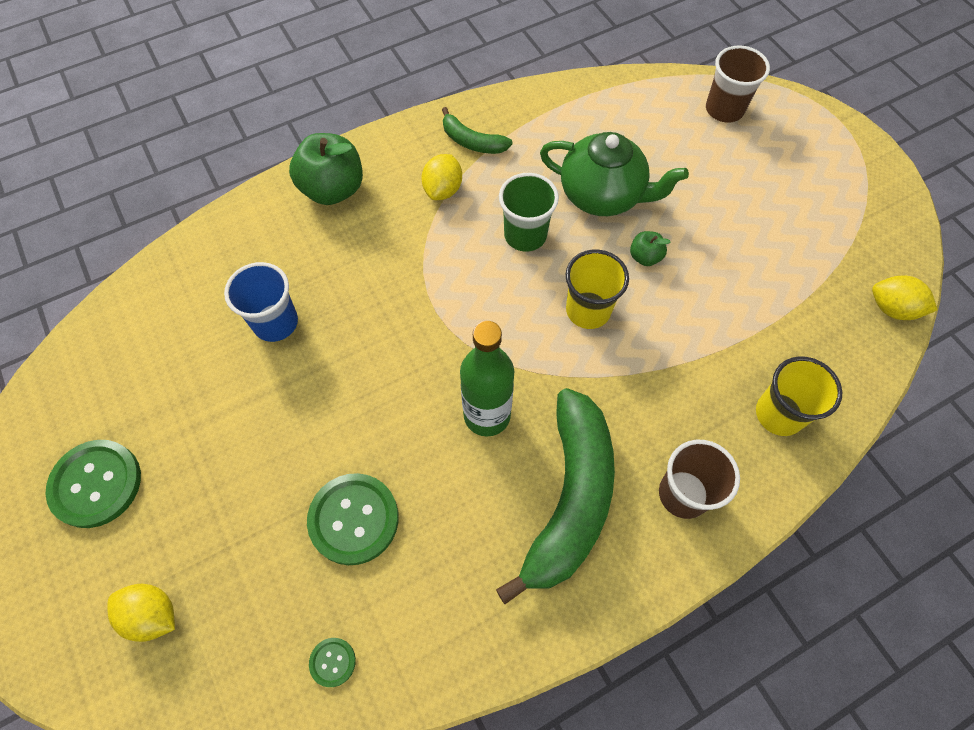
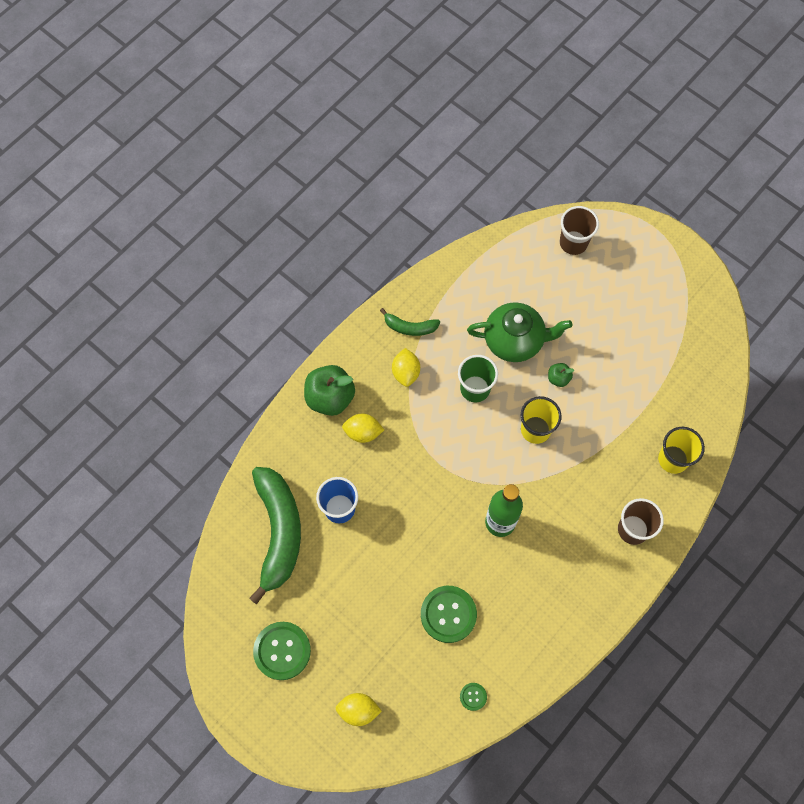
camera: 20 degrees left, 5 degrees up
(569, 499) = (569, 556): green banana -> green banana (278, 532)
(892, 309) = (722, 363): yellow lemon -> yellow lemon (363, 432)

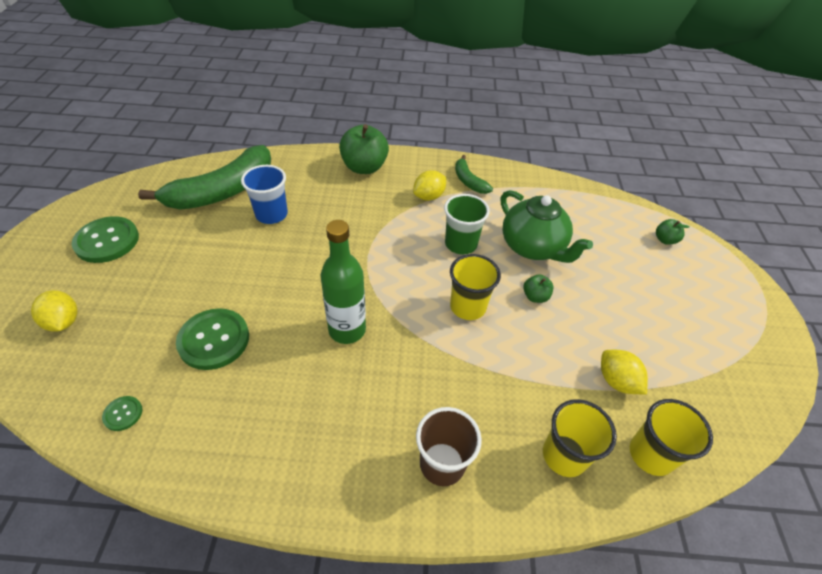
camera: 50 degrees right, 20 degrees down
(363, 432) = (352, 197): yellow lemon -> yellow lemon (616, 381)
(573, 243) = (665, 240): brown cup -> green apple
(704, 412) = (651, 454): none -> yellow cup

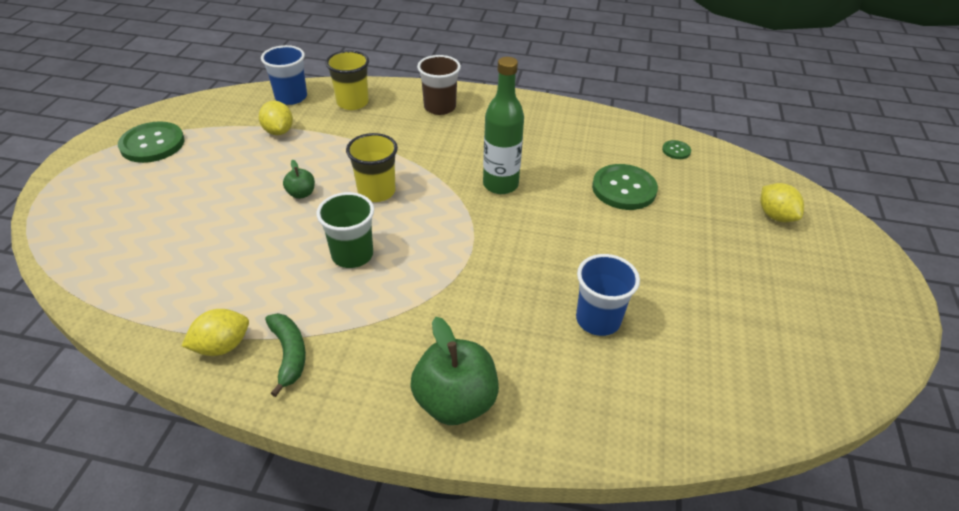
camera: 170 degrees left, 5 degrees down
(107, 241) = (798, 299): green button -> green button (152, 144)
(222, 191) = (683, 369): green banana -> none
(429, 196) = (365, 330): yellow lemon -> yellow lemon (222, 346)
(533, 247) = (265, 243): green teapot -> none
(651, 454) = (291, 97): yellow cup -> blue cup
(665, 240) = (90, 236): green apple -> none

